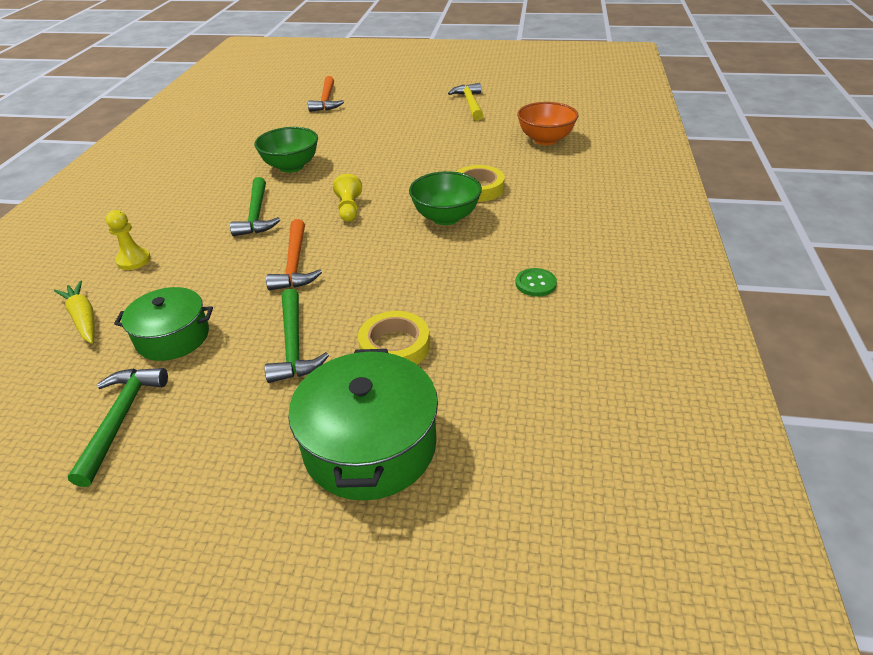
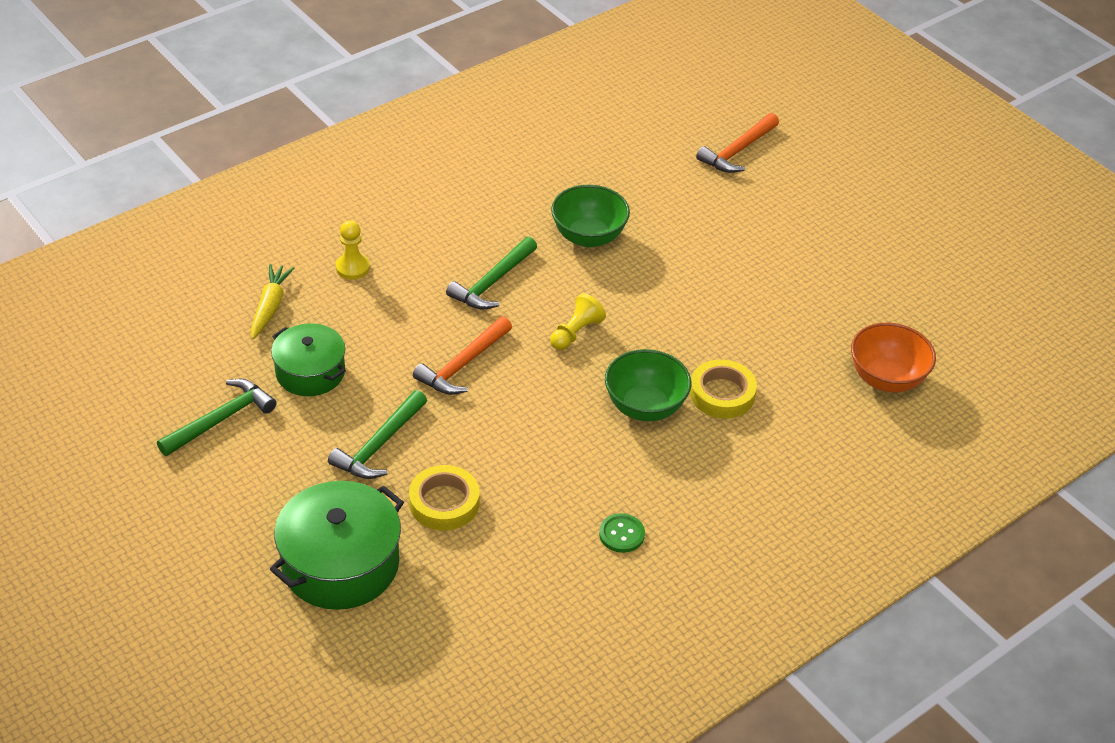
camera: 40 degrees right, 5 degrees up
(470, 104) = (887, 264): yellow hammer -> none

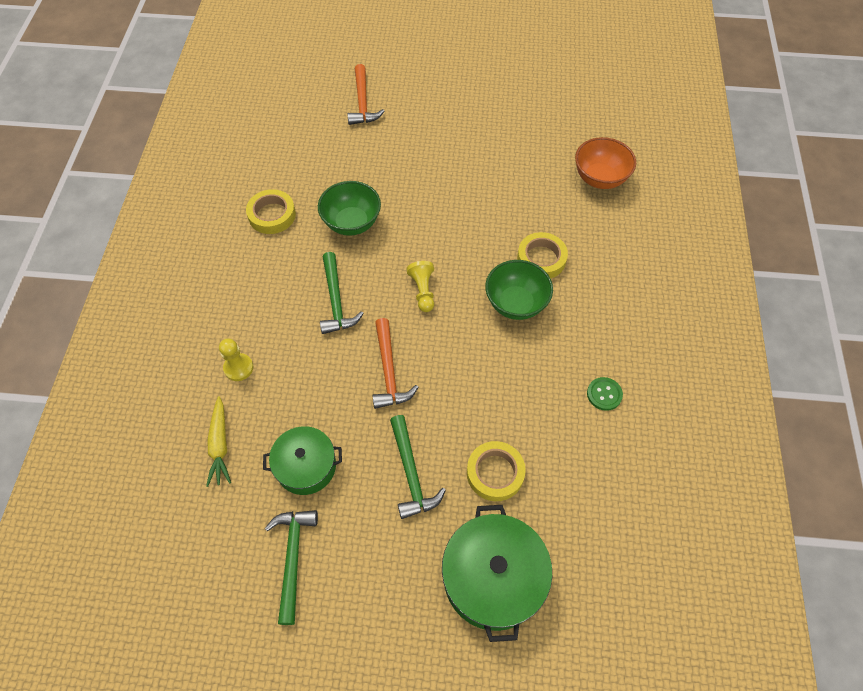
camera: 45 degrees left, 15 degrees up
(270, 306) = (220, 445): yellow carrot -> yellow carrot turned 150 degrees counterclockwise
(529, 181) = (272, 215): none -> yellow tape

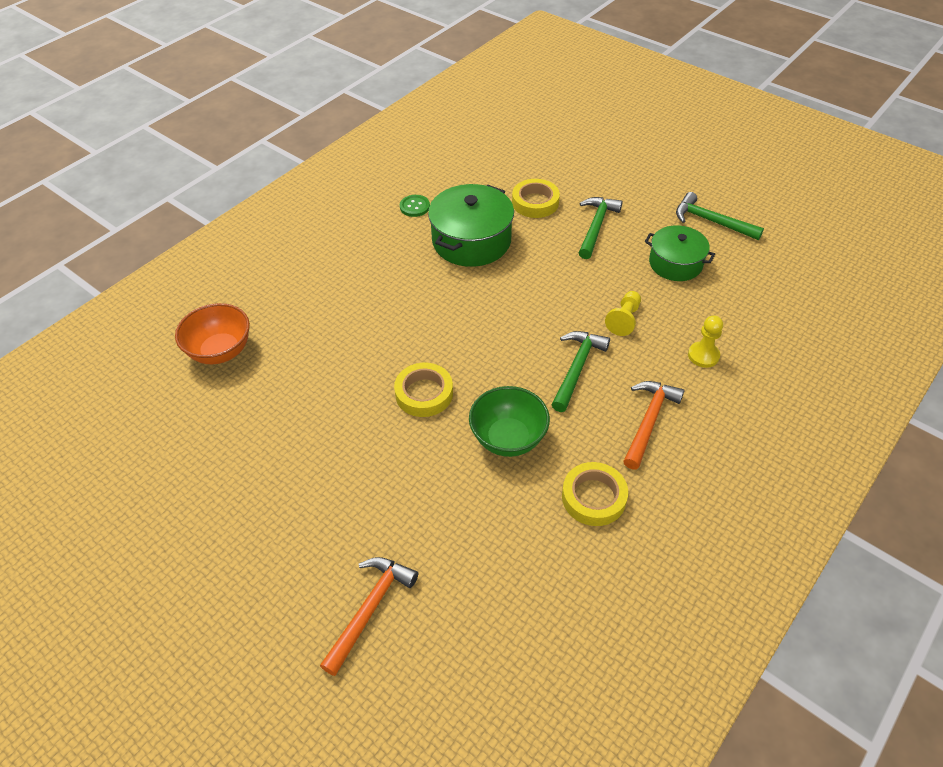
camera: 145 degrees left, 10 degrees down
(220, 445) = (743, 306): yellow carrot -> none
(293, 558) = (711, 221): green hammer -> green hammer turned 90 degrees clockwise
(388, 371) = (567, 292): orange hammer -> orange hammer (649, 421)
(423, 291) = (488, 337): yellow pawn -> yellow pawn (624, 319)
(493, 578) = (580, 162): green pot -> green pot (471, 241)
(516, 303) = (417, 289): green bowl -> none
(541, 259) = (358, 311): yellow tape -> yellow tape (424, 393)

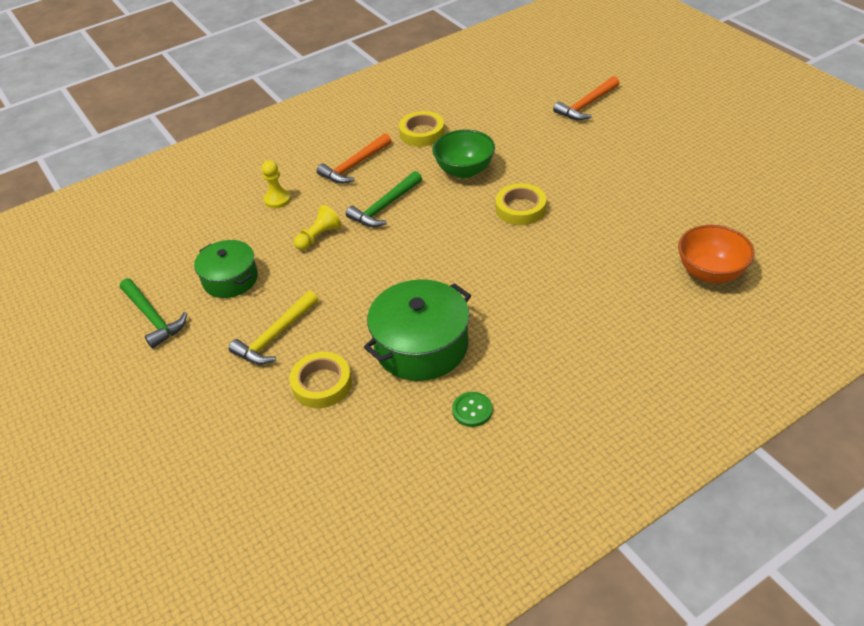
camera: 160 degrees left, 5 degrees down
(596, 226) = (275, 336): green hammer -> yellow hammer

